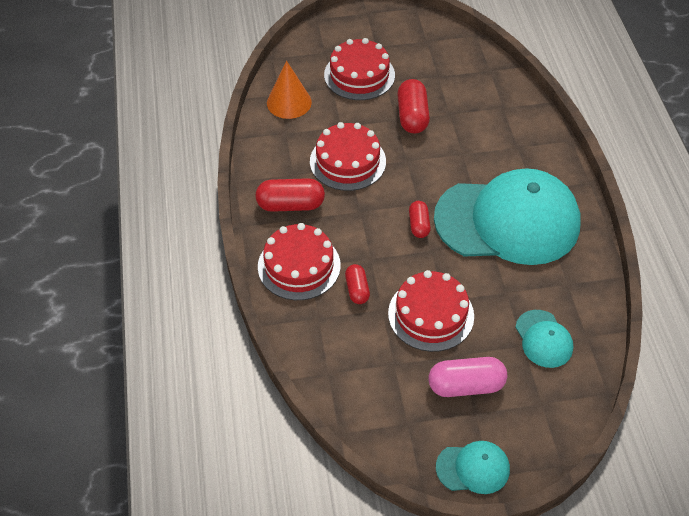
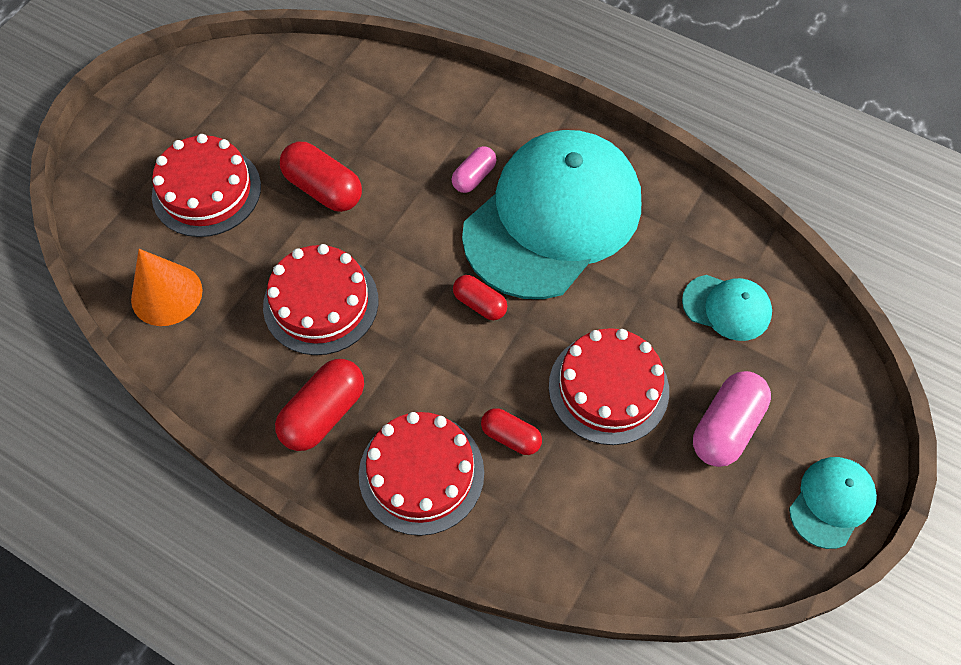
camera: 50 degrees left, 10 degrees up
(492, 170) = (474, 177): none -> pink capsule

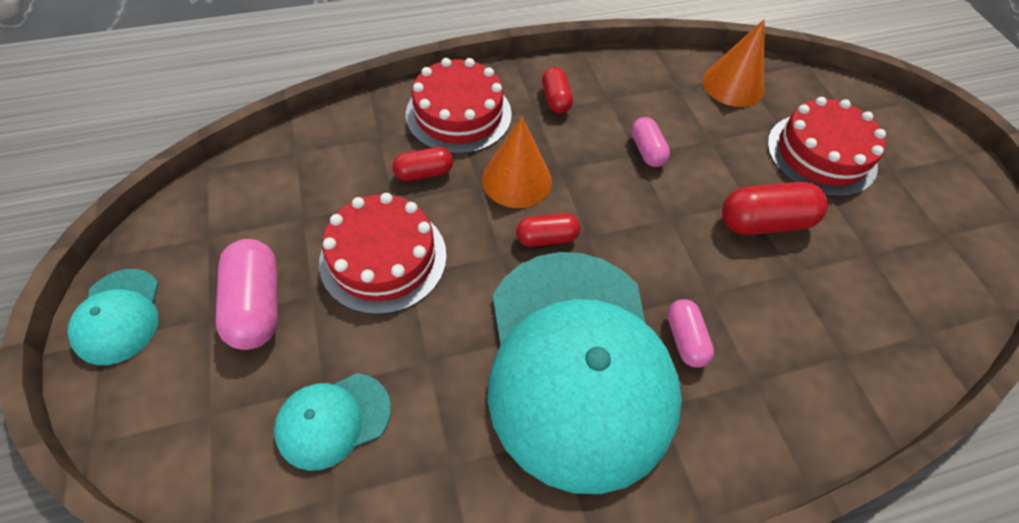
camera: 130 degrees right, 5 degrees down
(321, 303) = (646, 151): red cake -> pink capsule
(324, 413) = (555, 99): red capsule -> red capsule, size x0.61
(447, 366) = (516, 180): none -> orange cone

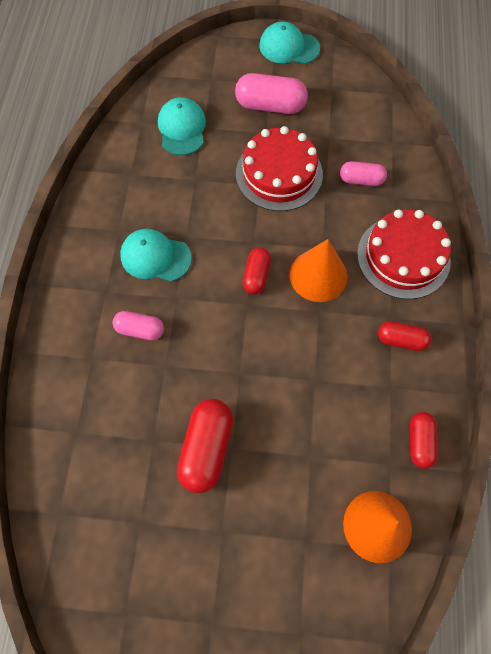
camera: 115 degrees right, 10 degrees up
(424, 173) = (346, 216): red capsule -> red capsule (419, 442)
(577, 364) = (155, 257): turquoise cap -> turquoise cap, size x0.43
(646, 151) = (316, 390): pink capsule -> pink capsule (361, 180)
(821, 154) = (258, 559): red cake -> none

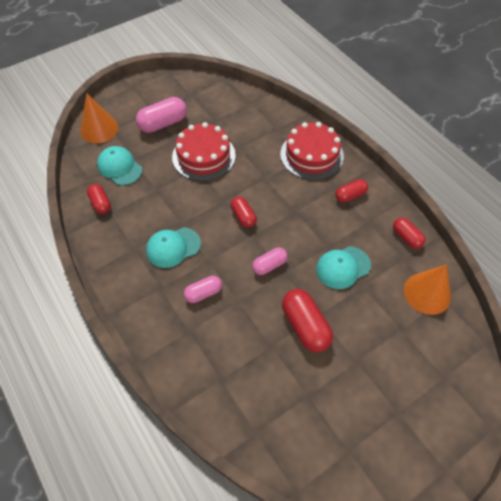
camera: 40 degrees left, 10 degrees down
(129, 157) = (100, 203): none -> red capsule
(289, 47) = (144, 87): turquoise cap -> turquoise cap (343, 267)
(318, 275) = (277, 193): orange cone -> orange cone (99, 129)
(361, 180) = (252, 131): pink capsule -> pink capsule (269, 265)

